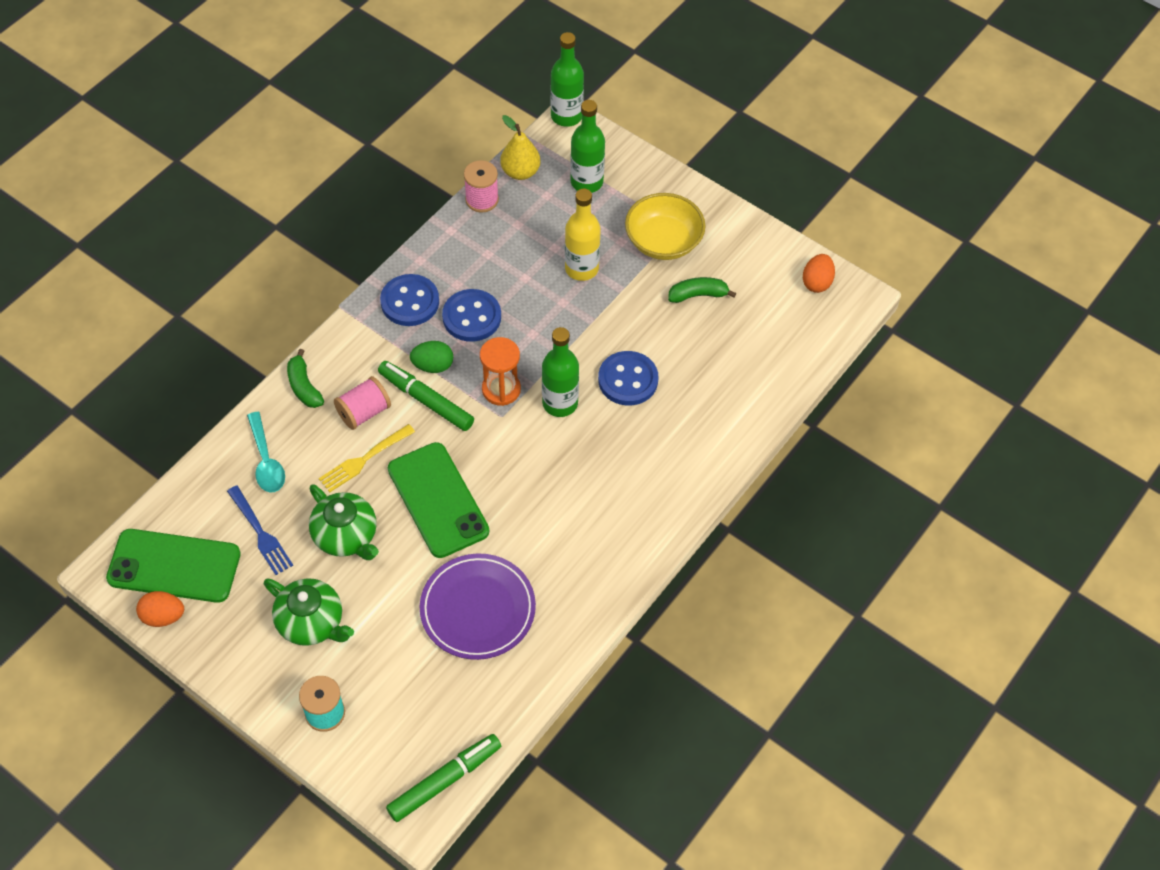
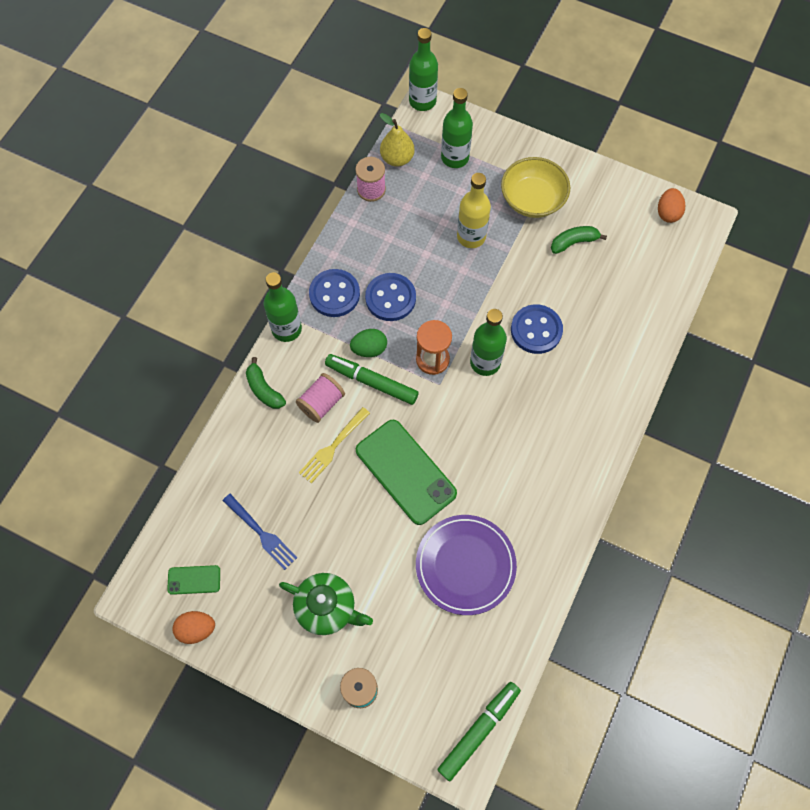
camera: 10 degrees left, 10 degrees up
(174, 566) = (194, 580): green phone -> green phone, size x0.47
(266, 460) = (249, 465): turquoise spoon -> none
(346, 328) = (286, 329): none -> green bottle
(346, 536) = (336, 520): green teapot -> none

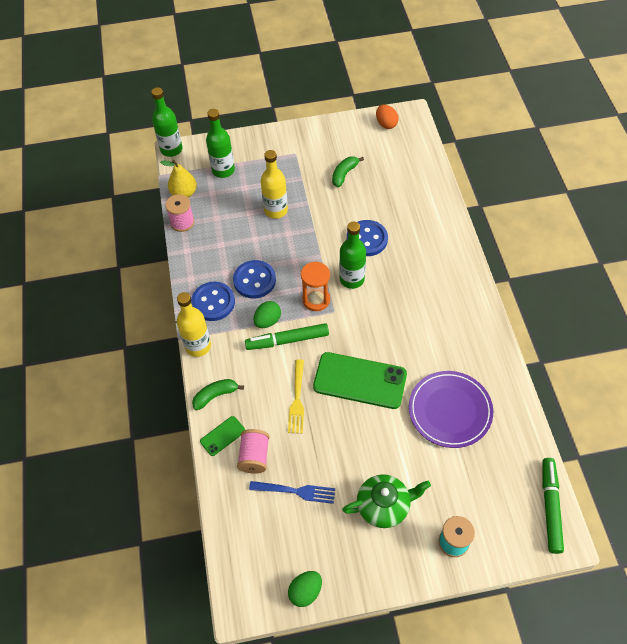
camera: 35 degrees left, 10 degrees down
(194, 580) = (274, 559): green phone -> green phone (222, 436)
(196, 629) = (305, 592): orange egg -> green egg
(264, 389) = (215, 396): green banana -> green banana turned 135 degrees clockwise
(286, 329) = (198, 346): green bottle -> yellow bottle
(321, 403) = (264, 377): pink spool -> pink spool (254, 456)
(532, 199) = (296, 165): yellow bowl -> none

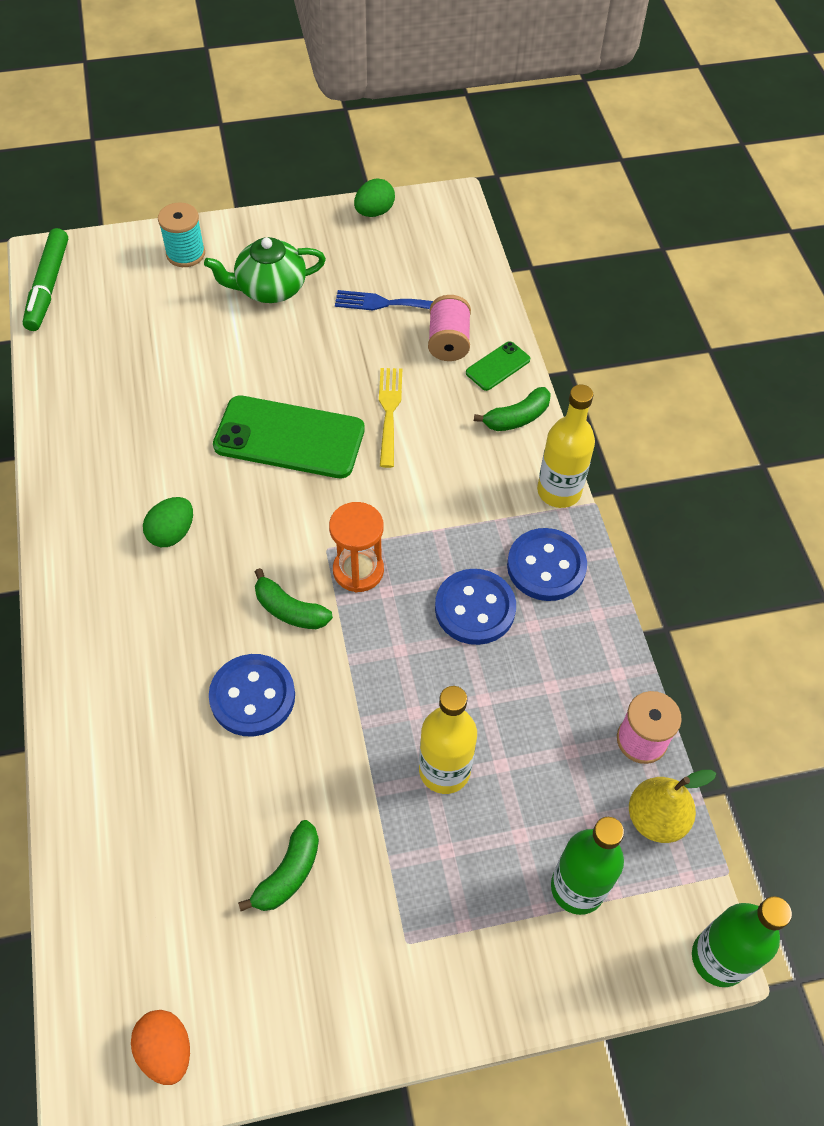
camera: 175 degrees right, 0 degrees up
(267, 321) = (444, 532): green egg -> green egg (172, 533)
(287, 340) = (408, 500): green marker -> none
(352, 279) = (290, 610): green bottle -> green banana
(450, 411) = (155, 396): purple plate -> none

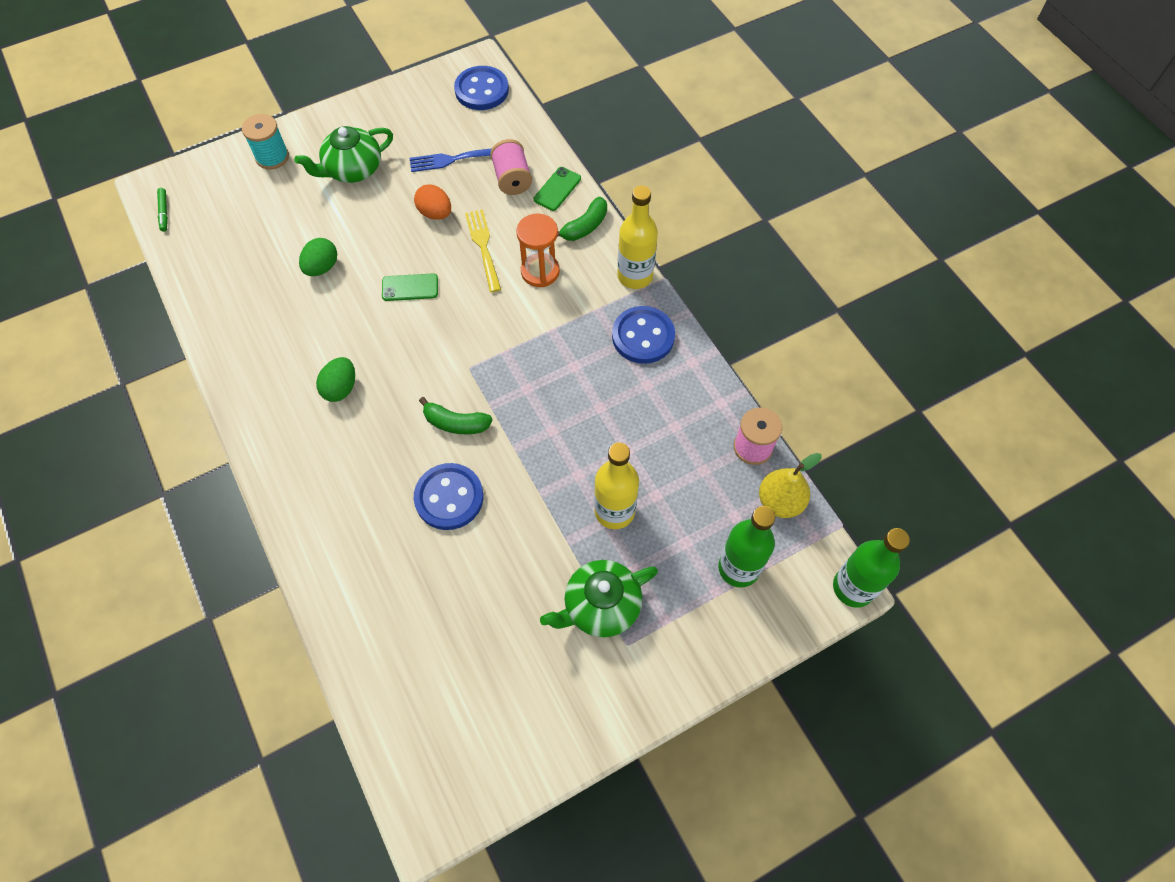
camera: 15 degrees left, 5 degrees up
(48, 286) = (164, 212): green marker -> green marker, size x0.48
(166, 1050) = (472, 778): orange egg -> orange egg (435, 213)
(288, 873) = (521, 621): green banana -> none
(289, 438) = (410, 287): green phone -> green phone, size x0.47
(358, 570) = (499, 378): orange hourglass -> orange hourglass (540, 271)
(374, 212) = (418, 86): green egg -> green egg (322, 267)
(390, 883) = (600, 606): none -> green teapot
(475, 608) = (599, 383): blue button -> blue button (481, 90)

